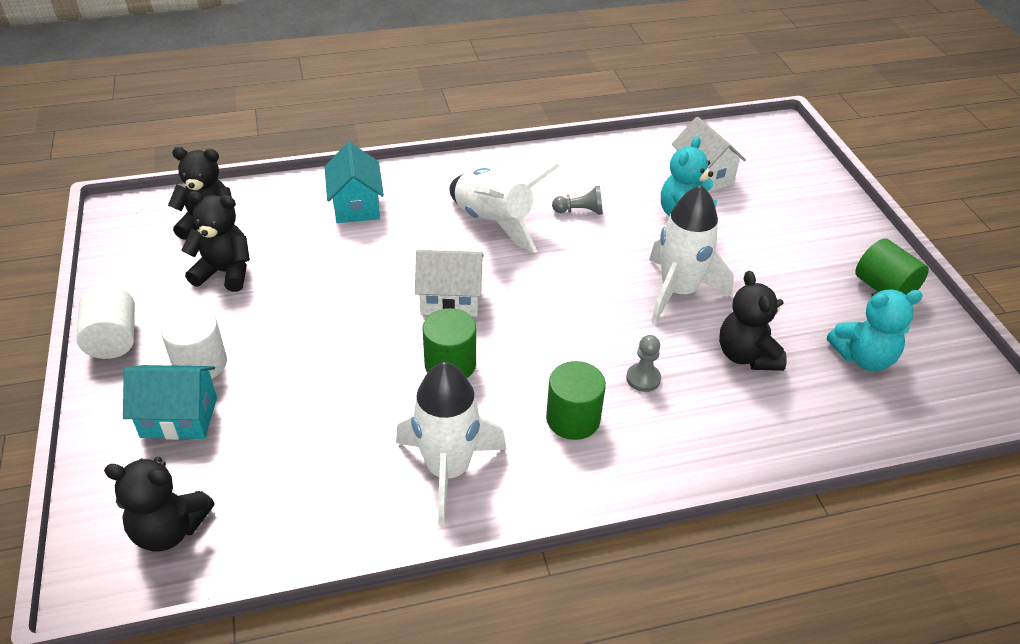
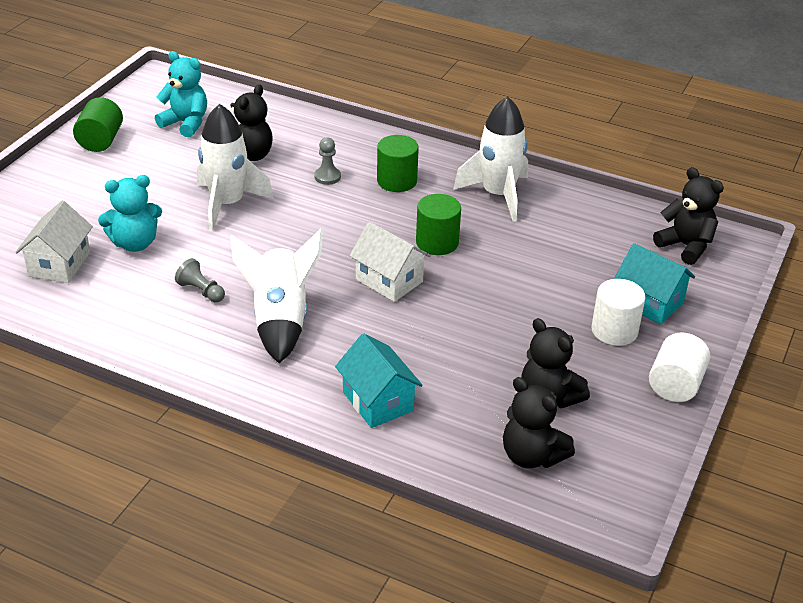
camera: 140 degrees left, 5 degrees down
(356, 205) = (377, 401): turquoise house -> turquoise house turned 60 degrees counterclockwise

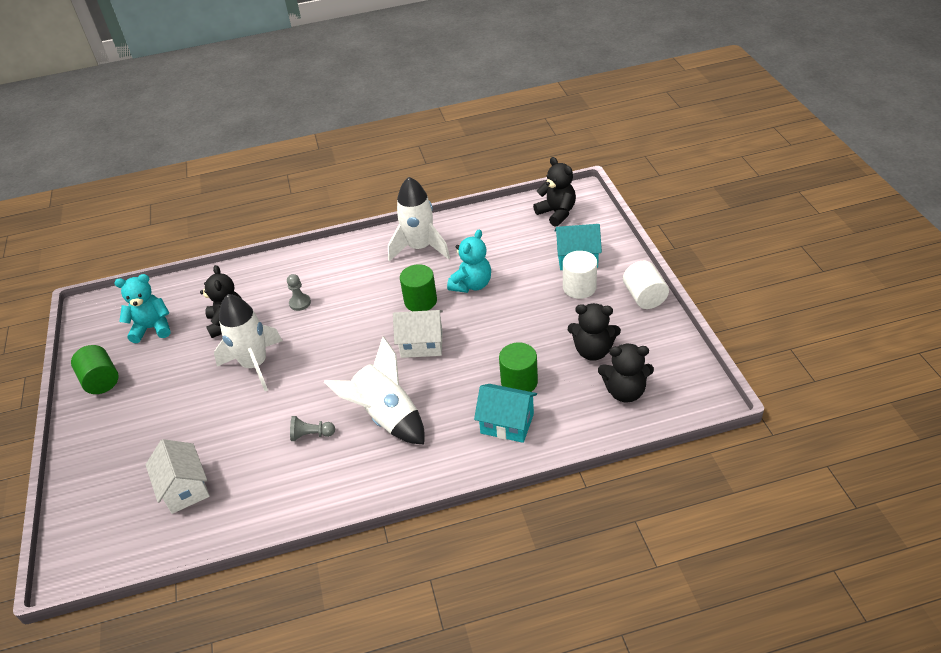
camera: 35 degrees left, 5 degrees up
(135, 243) = (223, 435): turquoise teddy bear -> turquoise teddy bear (471, 285)
(397, 181) = (348, 277): green cylinder -> green cylinder (519, 382)
(685, 246) = (557, 213): black teddy bear -> black teddy bear turned 45 degrees clockwise

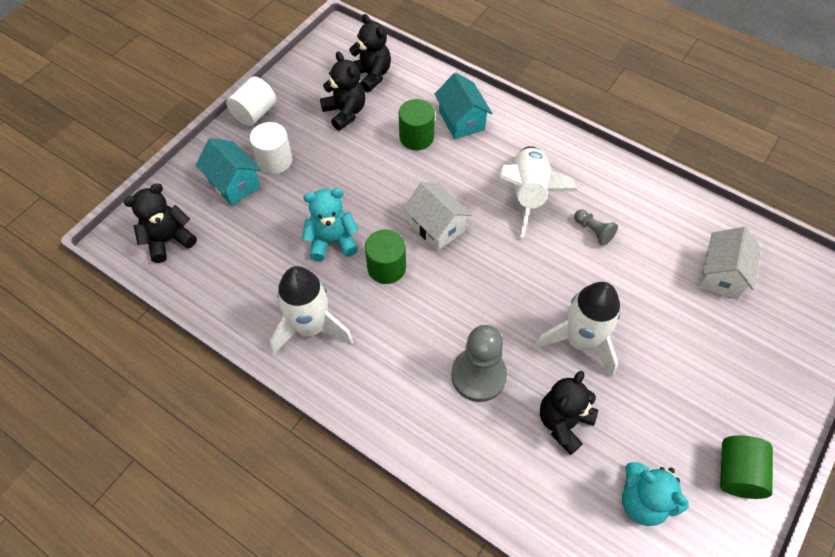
camera: 135 degrees left, 15 degrees up
(300, 303) = (478, 375): grey pawn -> grey pawn, size x1.98
(557, 213) = (168, 240): black teddy bear -> black teddy bear turned 45 degrees clockwise

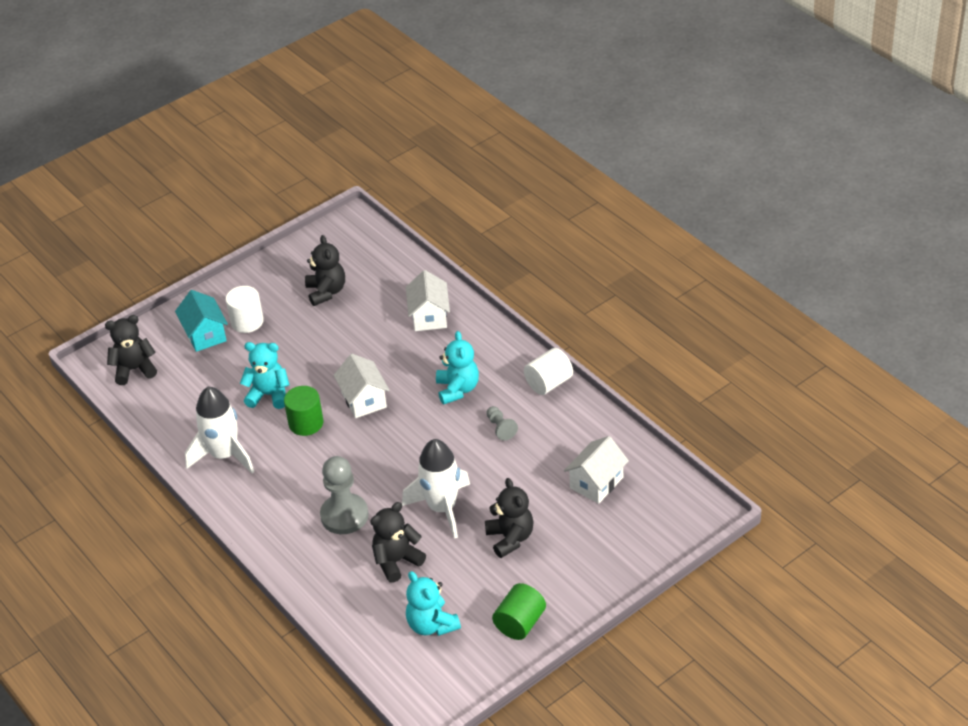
camera: 20 degrees right, 15 degrees down
(254, 113) = (245, 279): white cylinder -> white cylinder (548, 383)
(371, 75) = (364, 263): black teddy bear -> black teddy bear (510, 538)
(416, 137) = (381, 323): green cylinder -> none
(461, 120) = (429, 316): turquoise house -> white house
(528, 195) = (457, 389): white rocket -> turquoise teddy bear

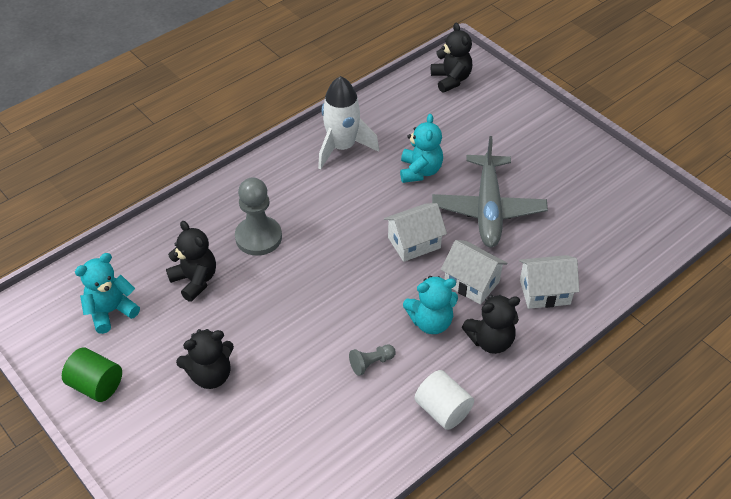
camera: 85 degrees right, 5 degrees up
(205, 334) = (500, 120): turquoise house -> none
(247, 322) = (521, 147): white cylinder -> none
(306, 423) = (382, 201): green cylinder -> none
(326, 292) = (573, 203): black teddy bear -> black teddy bear (490, 340)
(326, 348) = (488, 209): none -> grey plane
(442, 508) = (259, 314): white rocket -> none
(596, 483) = (281, 459): white house -> white house (471, 283)

